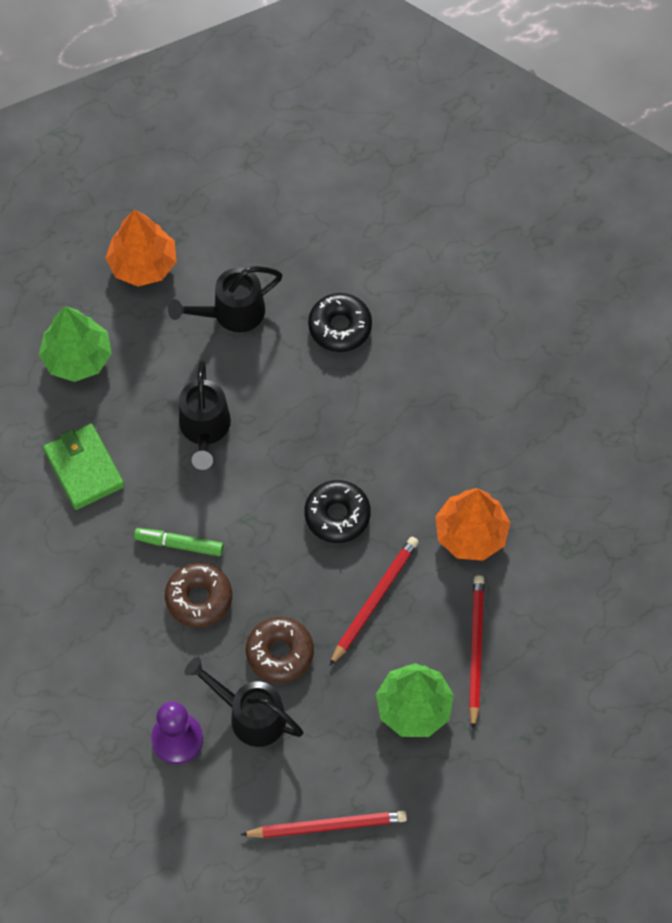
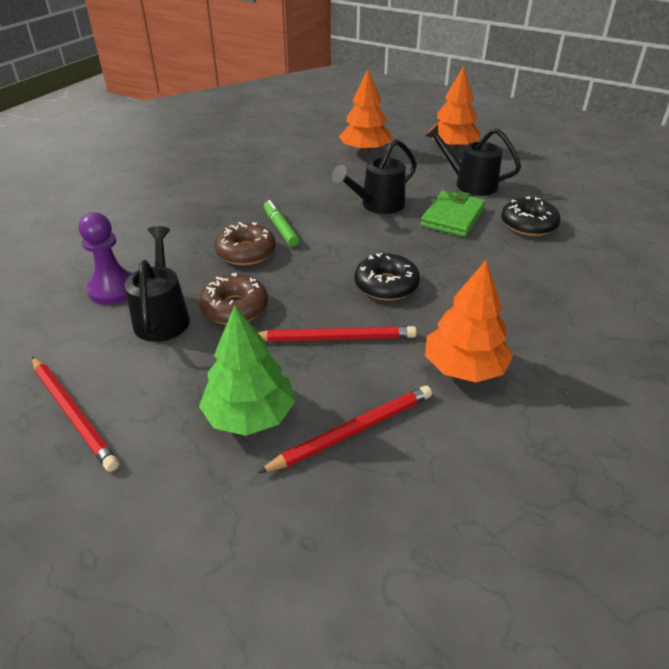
camera: 55 degrees right, 25 degrees down
(77, 357) = (365, 151): green tree -> orange tree
(84, 468) = (295, 177): green wallet -> green wallet (453, 217)

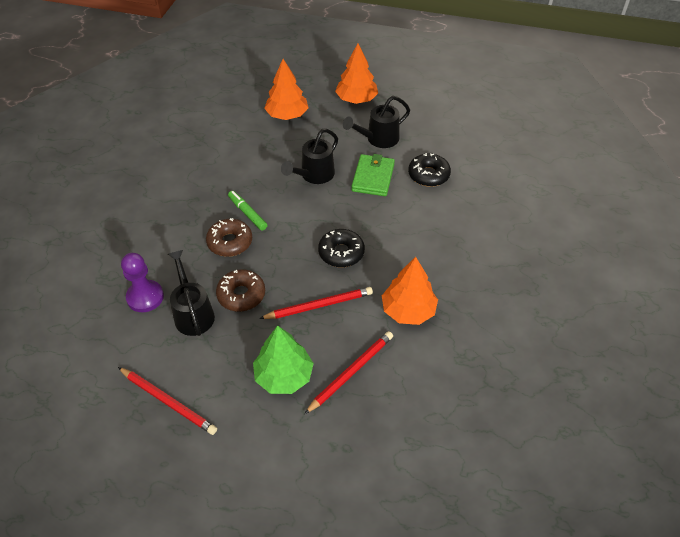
camera: 15 degrees left, 10 degrees up
(469, 184) = (378, 139): black watering can -> black watering can turned 45 degrees counterclockwise

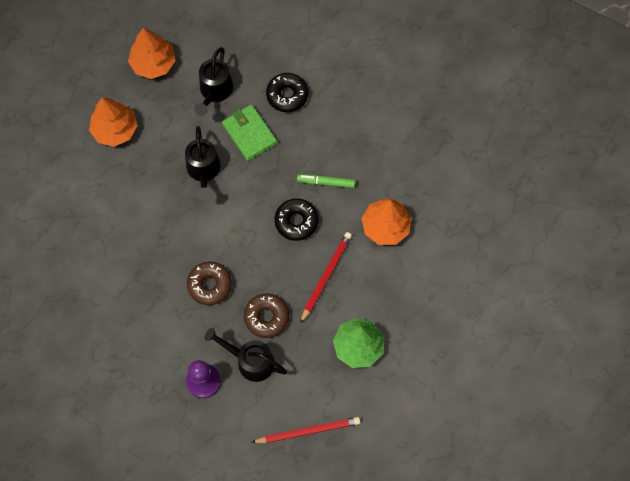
camera: 45 degrees left, 20 degrees up
(247, 213) = (193, 250): green marker -> green marker (326, 182)
(351, 372) = (395, 304): red pencil -> none

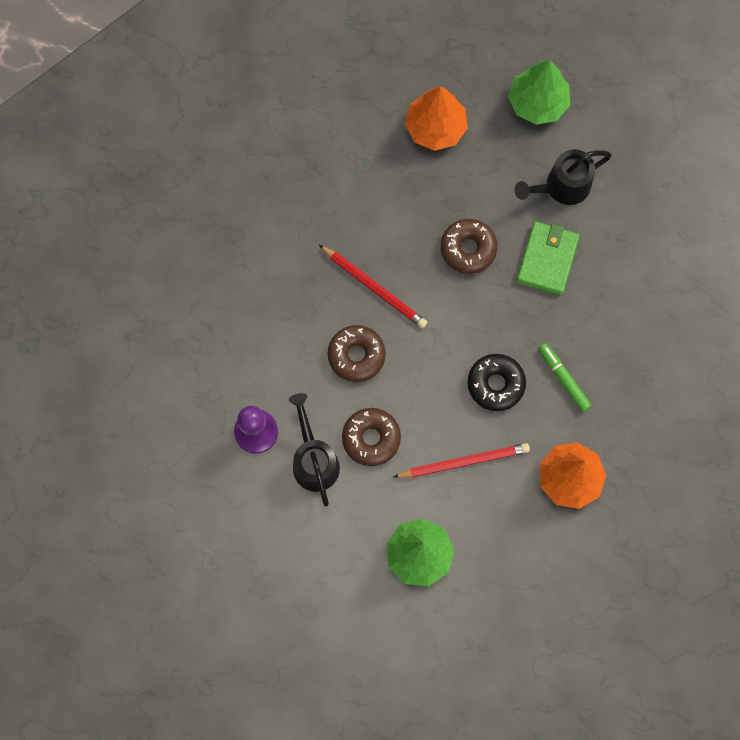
camera: 50 degrees right, 5 degrees up
(153, 63) = (537, 102): orange tree -> green tree
(204, 171) = (468, 249): black watering can -> brown donut
(287, 95) = (623, 261): black donut -> none
(308, 431) = (291, 575): red pencil -> red pencil (374, 288)

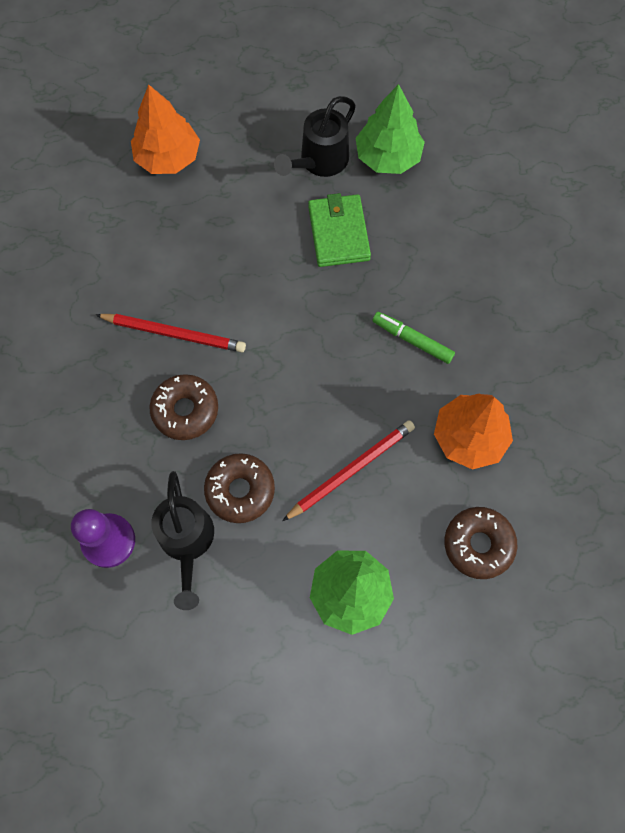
camera: 25 degrees left, 5 degrees down
(314, 460) = (187, 542): black watering can -> black watering can turned 150 degrees counterclockwise
(468, 249) = (254, 256): brown donut -> brown donut (478, 544)
(495, 384) = (346, 375): black donut -> none
(537, 102) = (258, 96): green tree -> green tree (388, 157)

